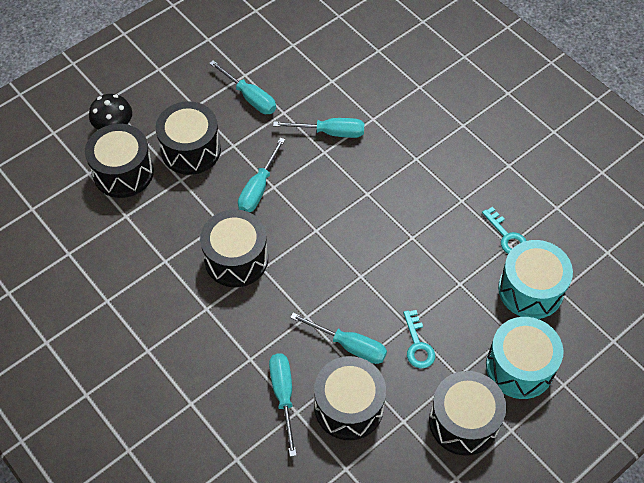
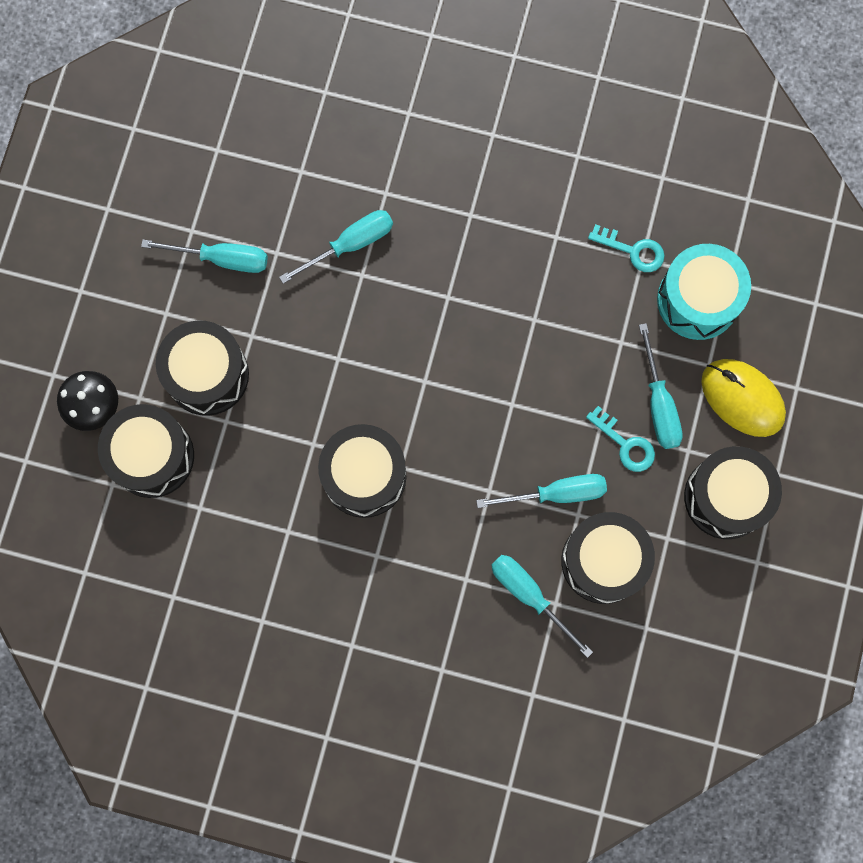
camera: 35 degrees left, 20 degrees up
(258, 188) = (323, 372): turquoise screwdriver -> turquoise screwdriver (659, 404)
(519, 367) = (742, 398): turquoise drum -> yellow mouse

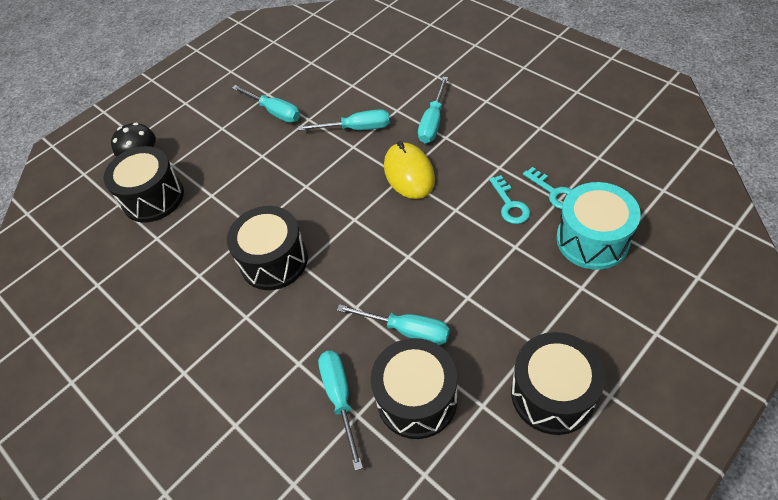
camera: 35 degrees right, 25 degrees down
(207, 375) = (220, 166): black drum -> none
(625, 444) = (482, 317): turquoise key -> turquoise key (510, 205)
(659, 404) = (525, 299): turquoise screwdriver -> turquoise screwdriver (433, 122)
(742, 398) = (601, 322): yellow mouse -> yellow mouse (409, 173)

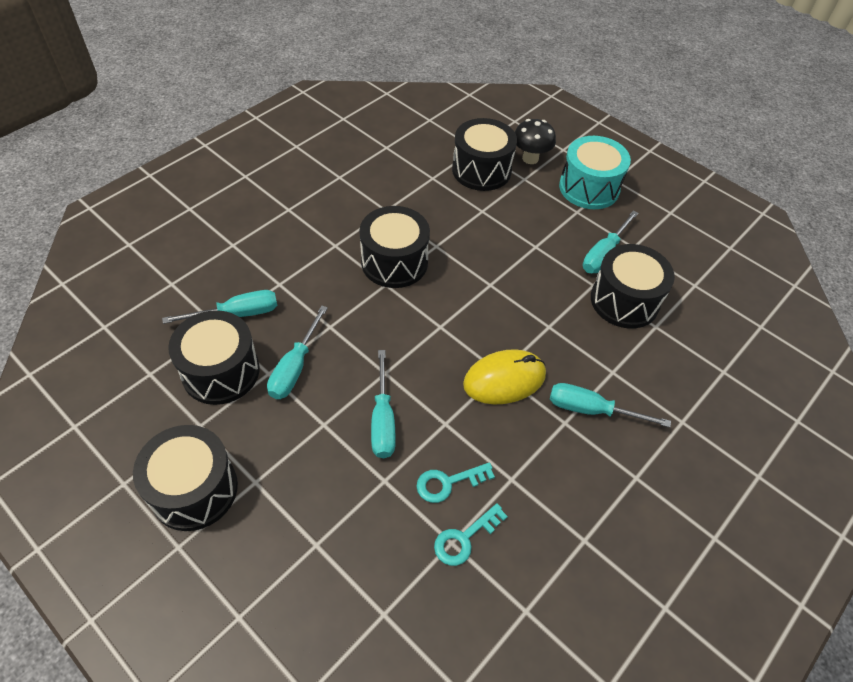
camera: 80 degrees right, 0 degrees up
(326, 101) = (624, 301): none -> black drum
(356, 128) = (578, 330): turquoise screwdriver -> turquoise screwdriver (383, 420)
(592, 240) = (383, 571): turquoise drum -> turquoise drum (589, 188)

